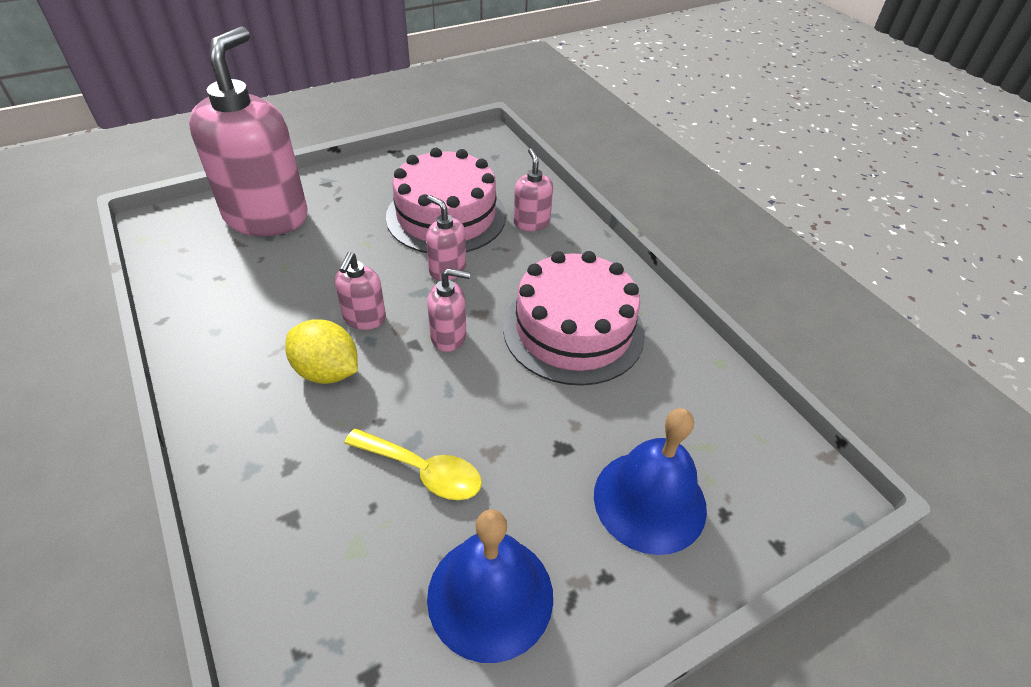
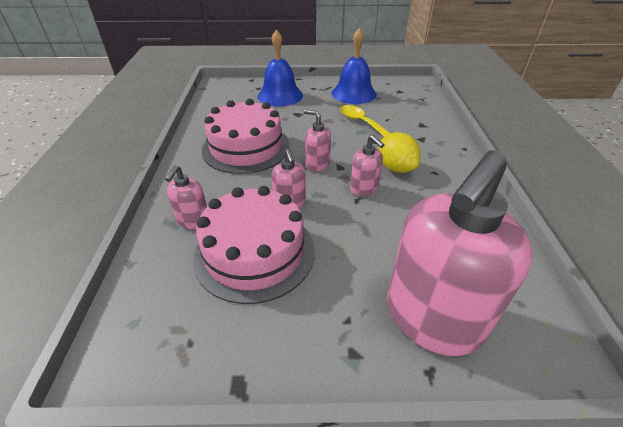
camera: 150 degrees left, 5 degrees down
(364, 319) = (364, 188): pink soap dispenser -> pink soap dispenser turned 105 degrees clockwise

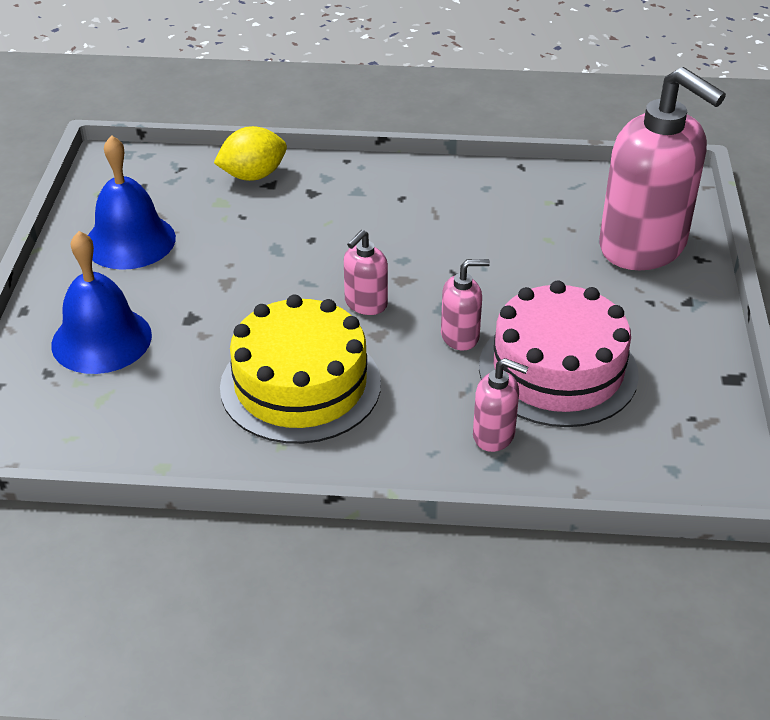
camera: 85 degrees left, 0 degrees up
(246, 147) = (300, 385): pink cake -> yellow cake
(361, 122) = (246, 244): yellow spoon -> none
(364, 188) = (433, 264): pink soap dispenser -> none
(396, 168) = (386, 229): yellow lemon -> yellow lemon (253, 175)

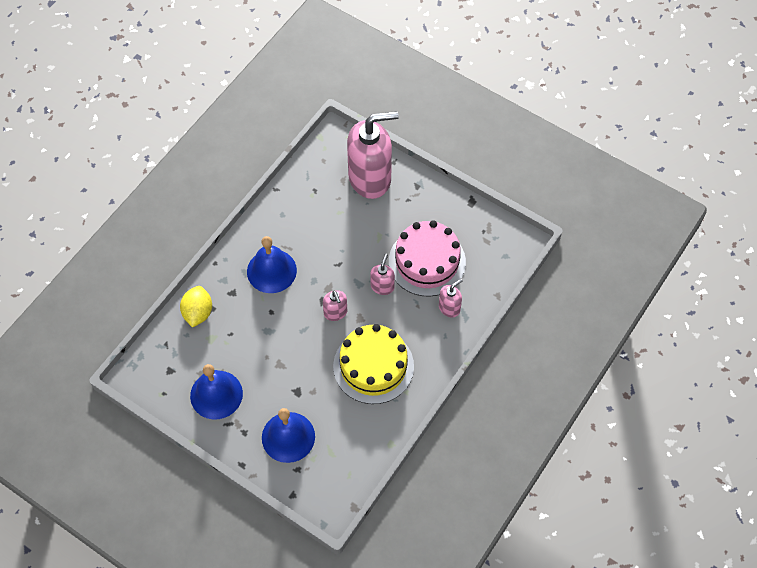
camera: 60 degrees left, 20 degrees up
(381, 213) = (271, 271): none -> blue bell

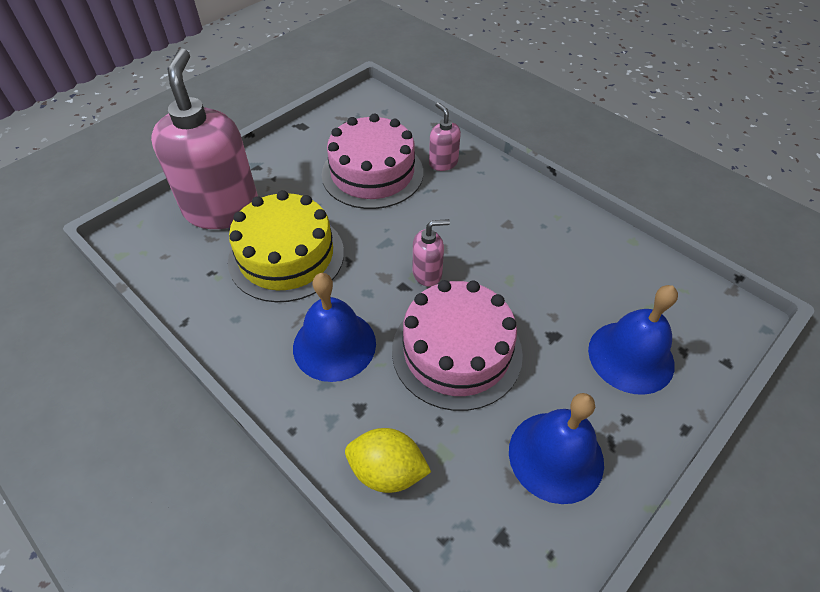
camera: 80 degrees left, 10 degrees down
(277, 337) = (456, 351): none -> pink cake
(373, 366) = (518, 243): yellow cake -> yellow cake (286, 256)
(382, 286) = (397, 219): pink soap dispenser -> none

